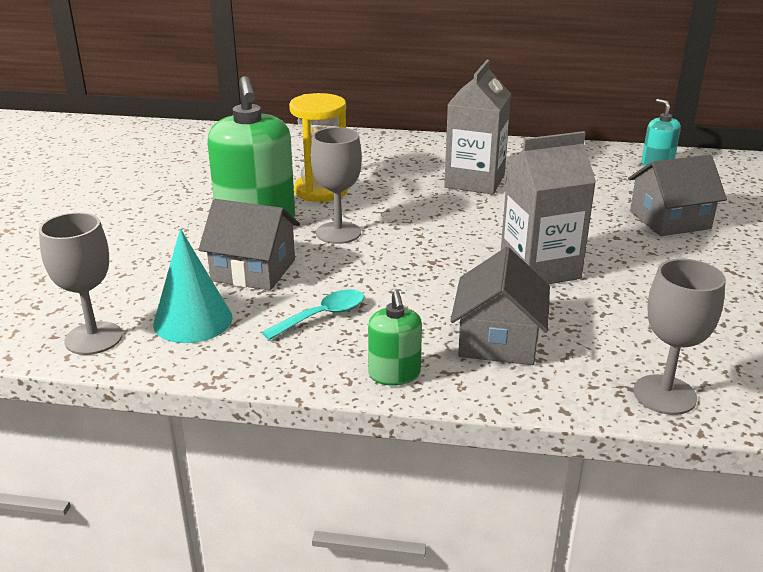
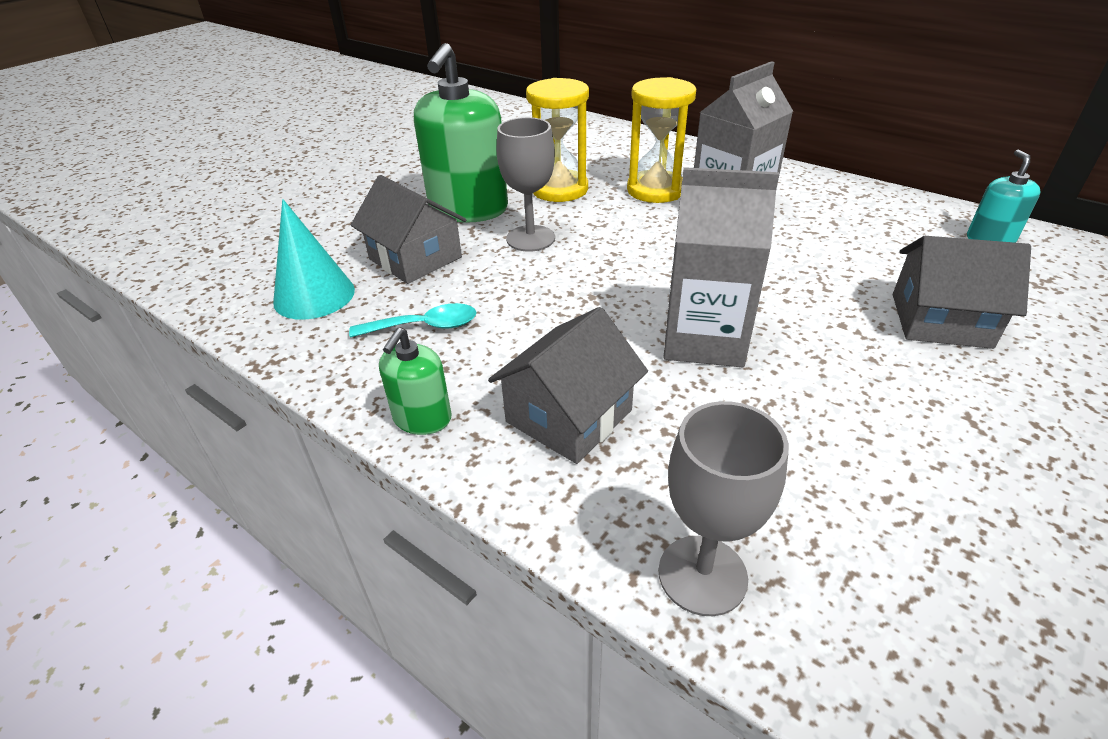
camera: 30 degrees right, 10 degrees up
(93, 338) = (226, 289): grey goblet -> none
(402, 176) = (655, 190): none -> yellow hourglass

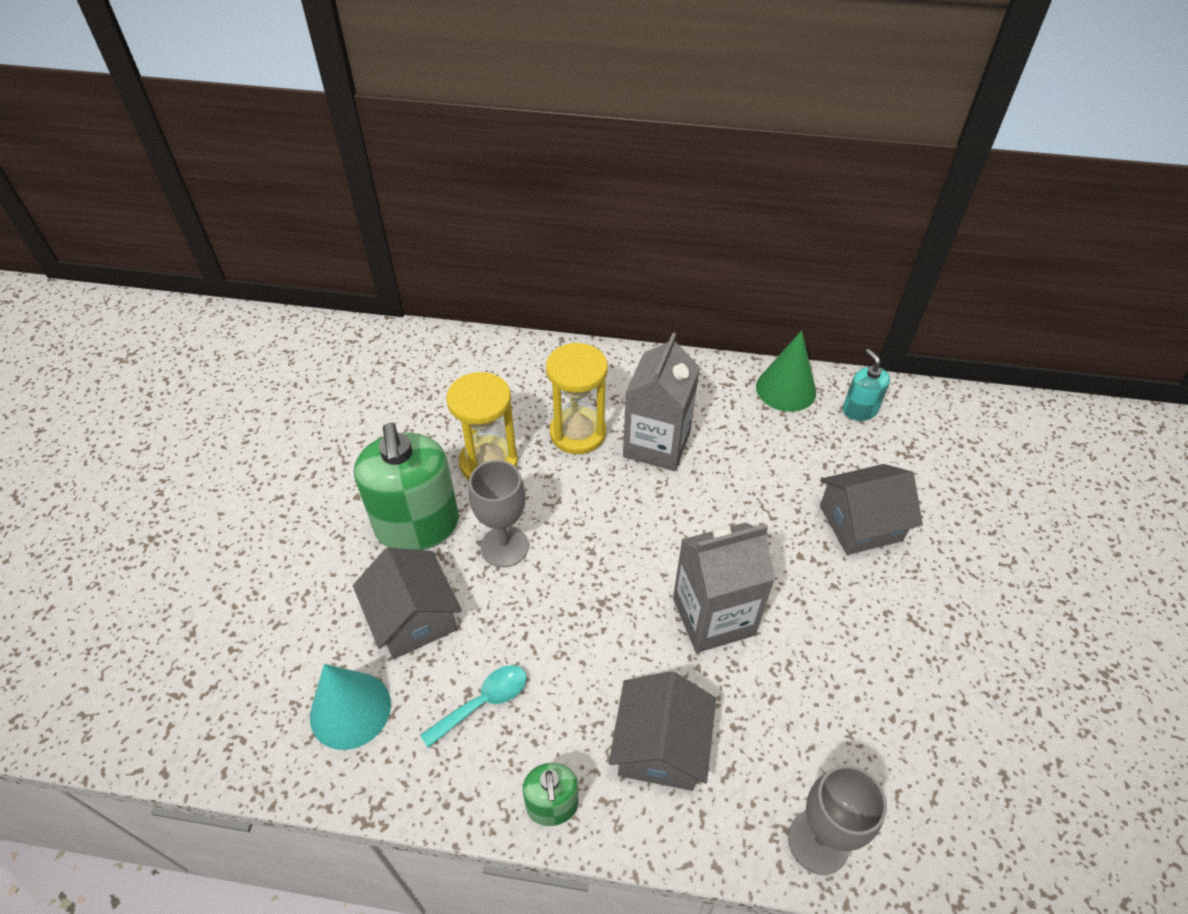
camera: 30 degrees left, 10 degrees up
(415, 258) = (413, 617): grey house -> grey house turned 45 degrees clockwise
(902, 208) = (786, 389): none -> green cone

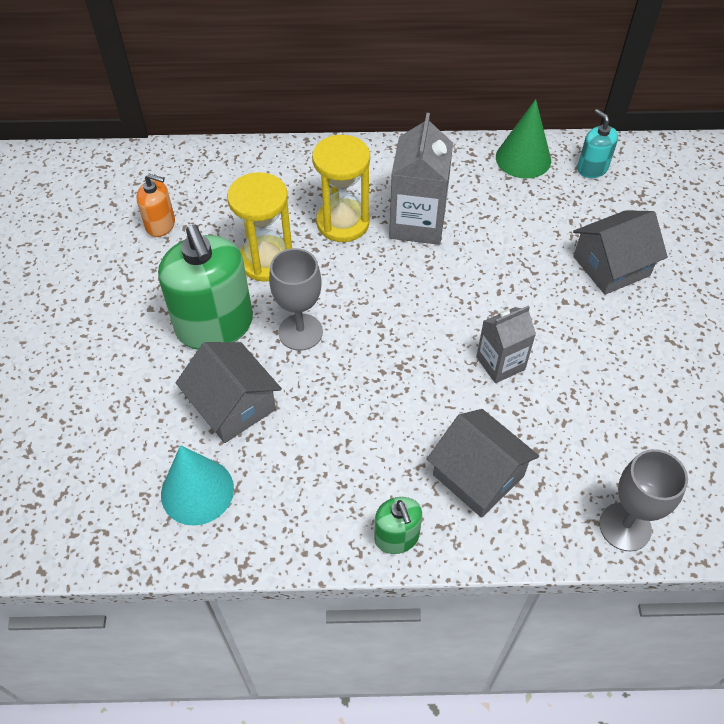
camera: 10 degrees left, 5 degrees up
(391, 409) = (160, 225): none -> orange soap dispenser
(483, 702) = (315, 465): turquoise spoon -> none
(660, 746) = (478, 475): grey house -> grey house turned 45 degrees counterclockwise
(713, 616) = (500, 363): grey carton -> grey carton, size x0.63

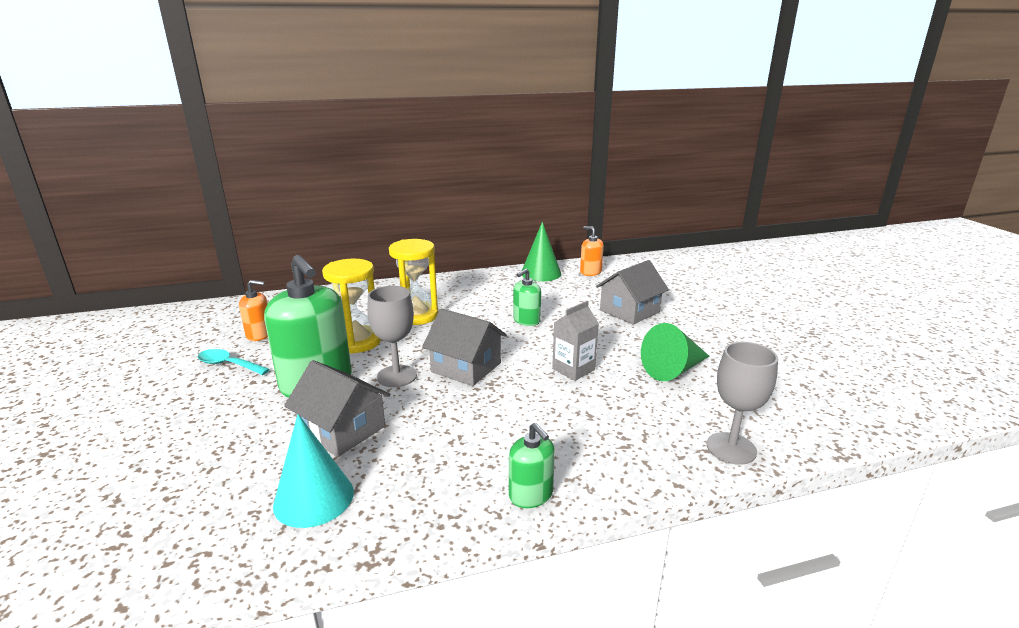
camera: 15 degrees left, 30 degrees down
(126, 274) = (228, 365): none -> turquoise spoon
(417, 223) = (476, 309): grey carton -> none
(473, 260) = (526, 320): none -> green soap dispenser
(478, 475) = (588, 438): grey house -> grey house (466, 367)
(592, 168) = (590, 272): turquoise soap dispenser -> orange soap dispenser
(618, 390) = (673, 370): none -> green cone

